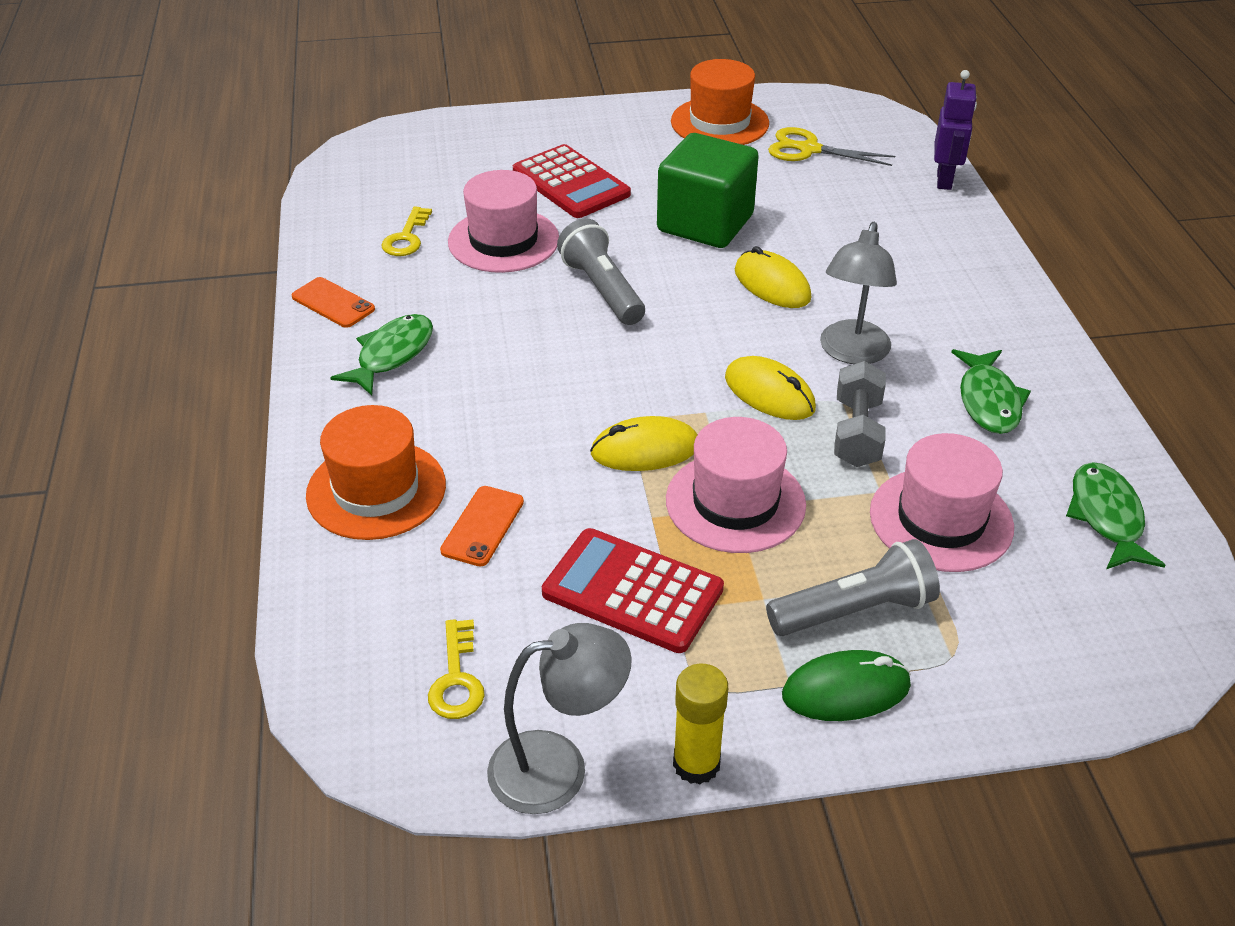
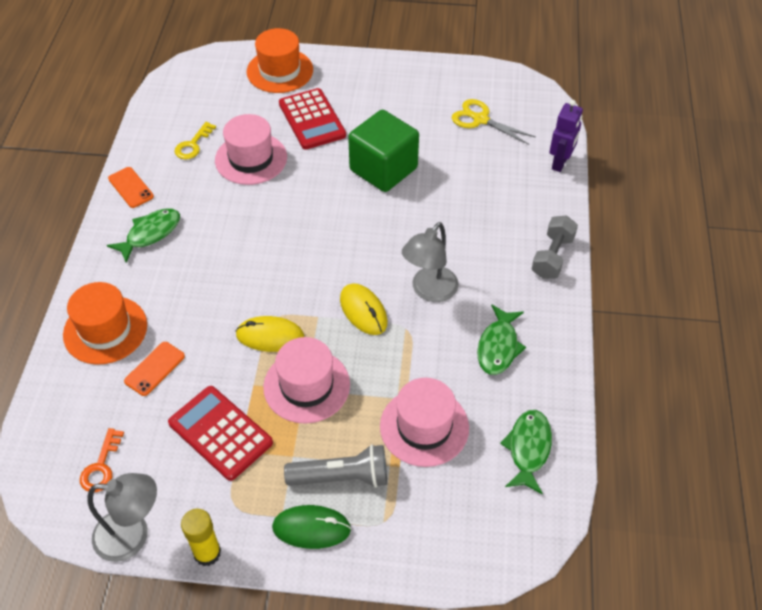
camera: 15 degrees right, 10 degrees up
(456, 679) = (101, 466): yellow key -> orange key
(602, 289) = (296, 209): grey flashlight -> none
(719, 122) = (431, 85): orange hat -> orange hat (280, 71)
(772, 284) = (404, 227): yellow mouse -> none
(857, 433) = (403, 352): grey dumbbell -> grey dumbbell (552, 257)

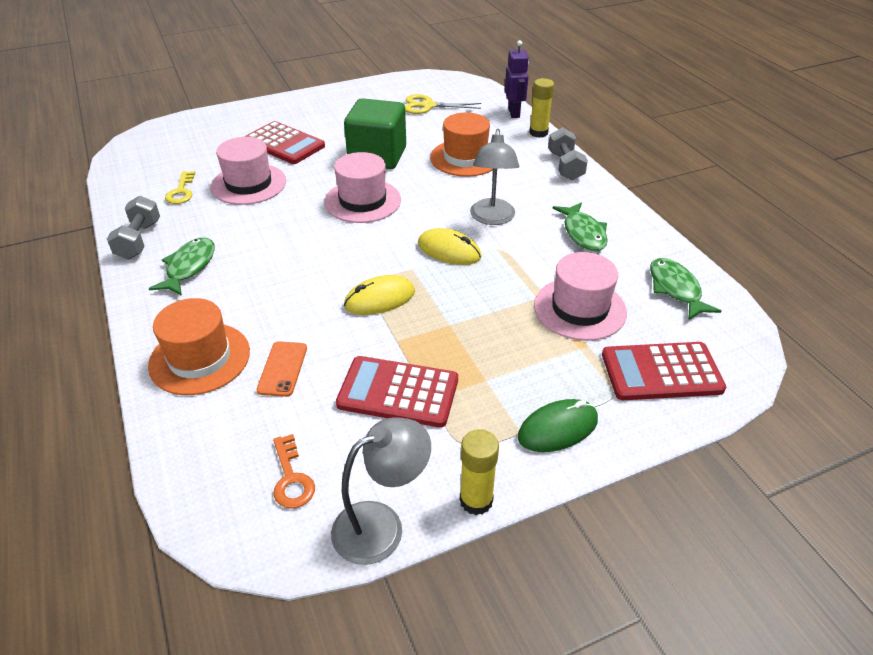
camera: 30 degrees left, 10 degrees down
(131, 187) = (139, 240): orange phone -> grey dumbbell
(280, 71) = (226, 122): orange hat -> orange hat (465, 158)
(306, 386) = (448, 321): pink hat -> pink hat (362, 201)
(341, 477) = (546, 376): grey flashlight -> none
(437, 523) = (661, 372): none -> red calculator
(562, 201) = (538, 133): none -> yellow glue stick

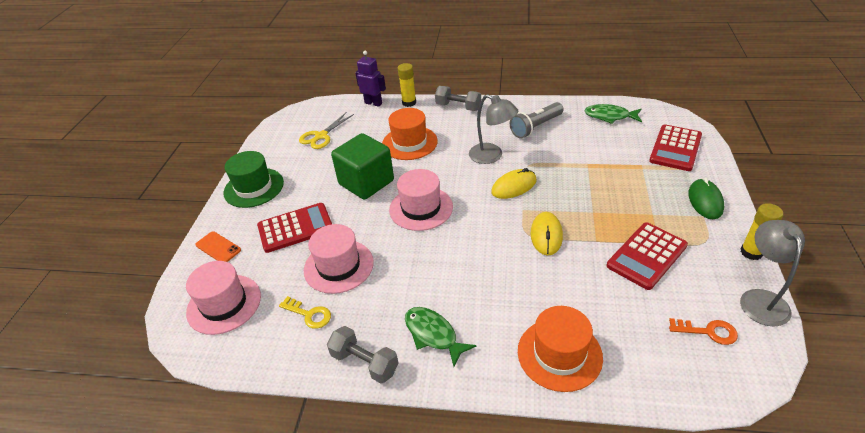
camera: 55 degrees left, 0 degrees up
(282, 369) = (596, 307): orange phone -> orange phone (218, 247)
(323, 103) = (254, 187): none -> green hat
(580, 309) = (607, 155): pink hat -> pink hat (224, 304)
(583, 233) = (535, 127): green fish -> grey flashlight

